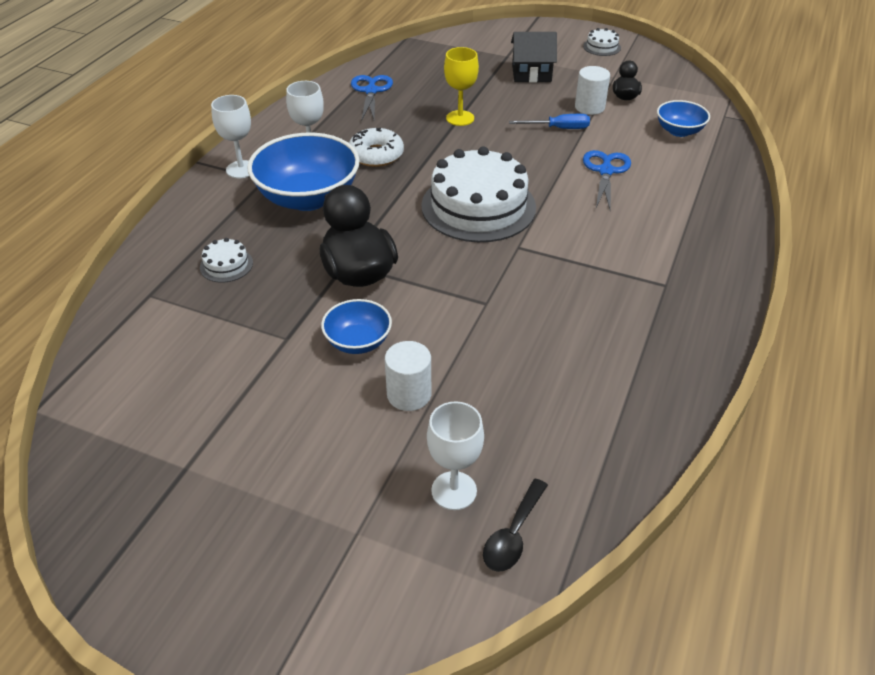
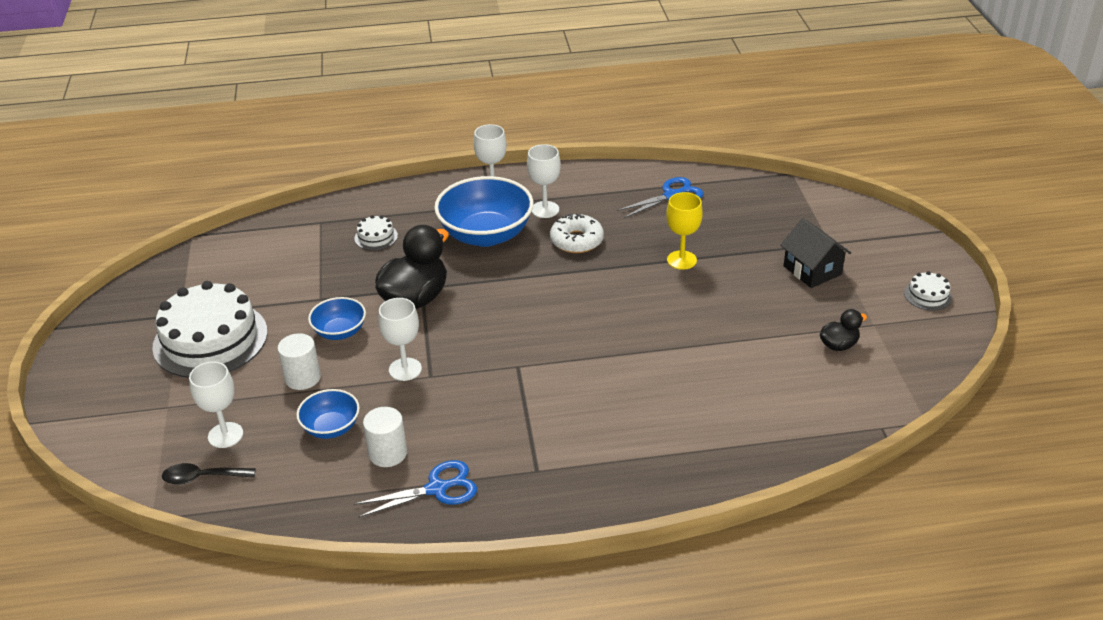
camera: 60 degrees right, 5 degrees down
(461, 316) = (405, 369): none -> white goblet
(478, 206) = (554, 323): white cake -> white cake (210, 339)
(558, 128) = (728, 323): blue screwdriver -> none
(589, 107) = (790, 329): white cylinder -> white cylinder (388, 453)
(605, 171) = (683, 377): blue scissors -> blue scissors (436, 489)
(679, 131) = (811, 403): blue bowl -> blue bowl (331, 427)

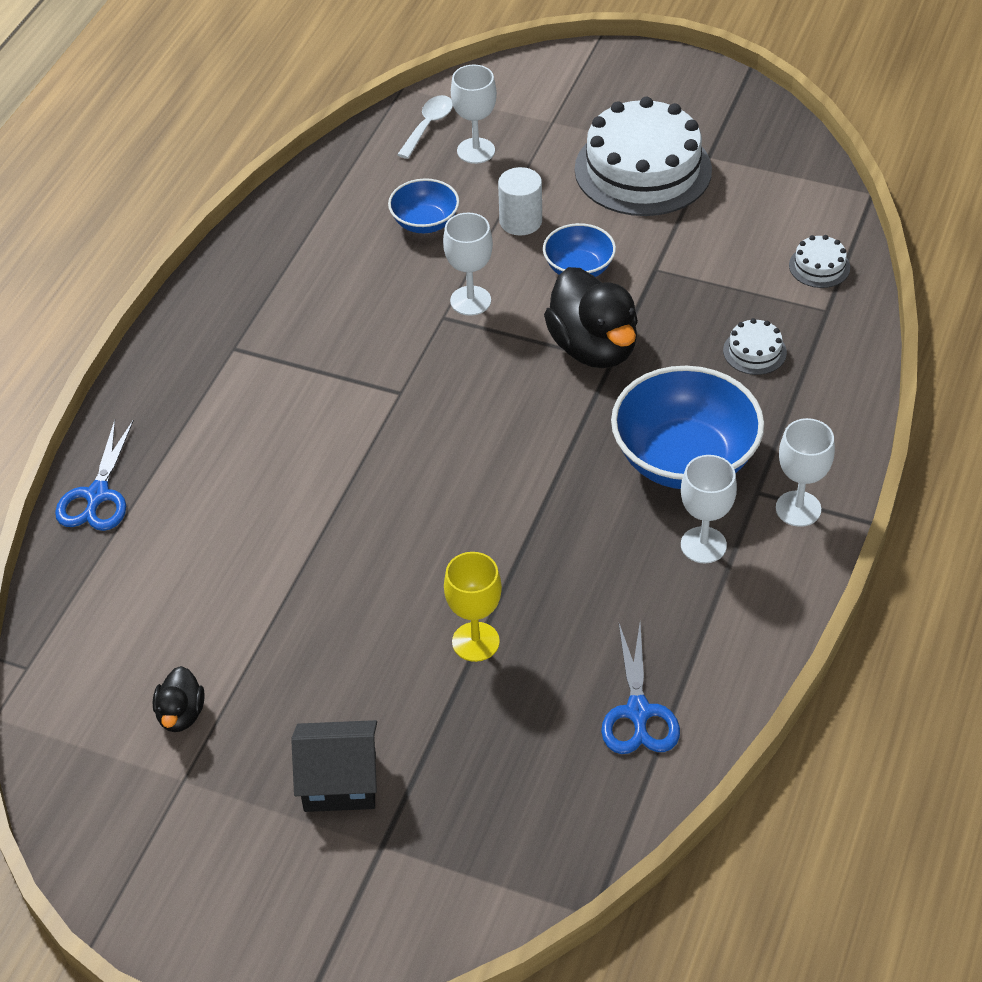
camera: 120 degrees right, 10 degrees up
(202, 477) = (428, 125): black spoon -> white spoon
(388, 453) = (353, 251): white cylinder -> none
(436, 489) = (275, 270): blue scissors -> blue scissors (97, 495)
(576, 240) = (603, 548): white donut -> none
(928, 295) = (181, 888): white cake -> white cake (819, 266)

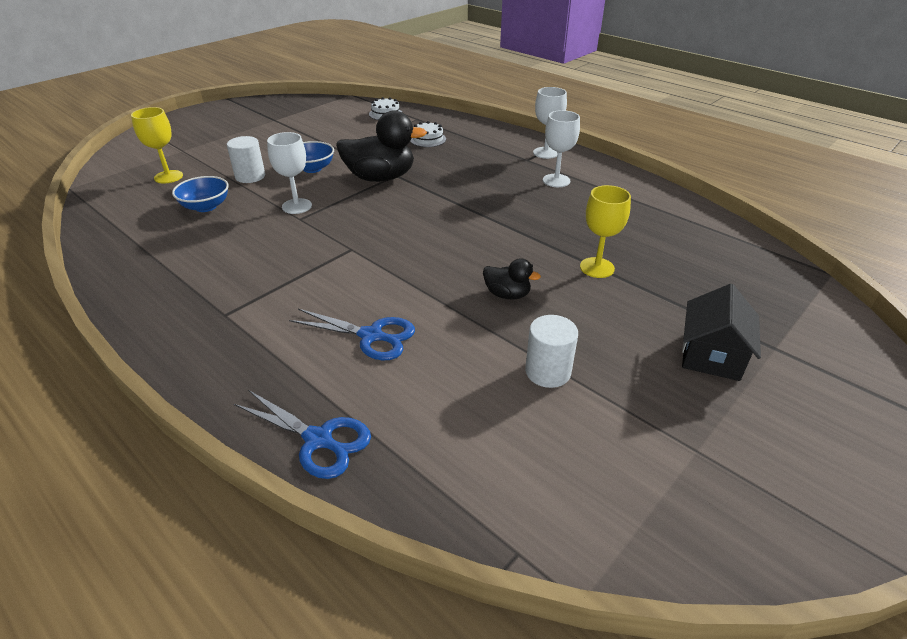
camera: 70 degrees left, 10 degrees down
(181, 714) = (619, 435): black duck -> black duck (507, 294)
(252, 637) = (548, 372): none -> white cylinder
(428, 125) = (120, 187): white spoon -> none
(476, 151) = (168, 177): white goblet -> yellow goblet
(638, 712) = (673, 225): blue scissors -> blue scissors (371, 336)
(643, 169) = (259, 136): white cake -> none
(684, 459) = (489, 172): blue bowl -> none

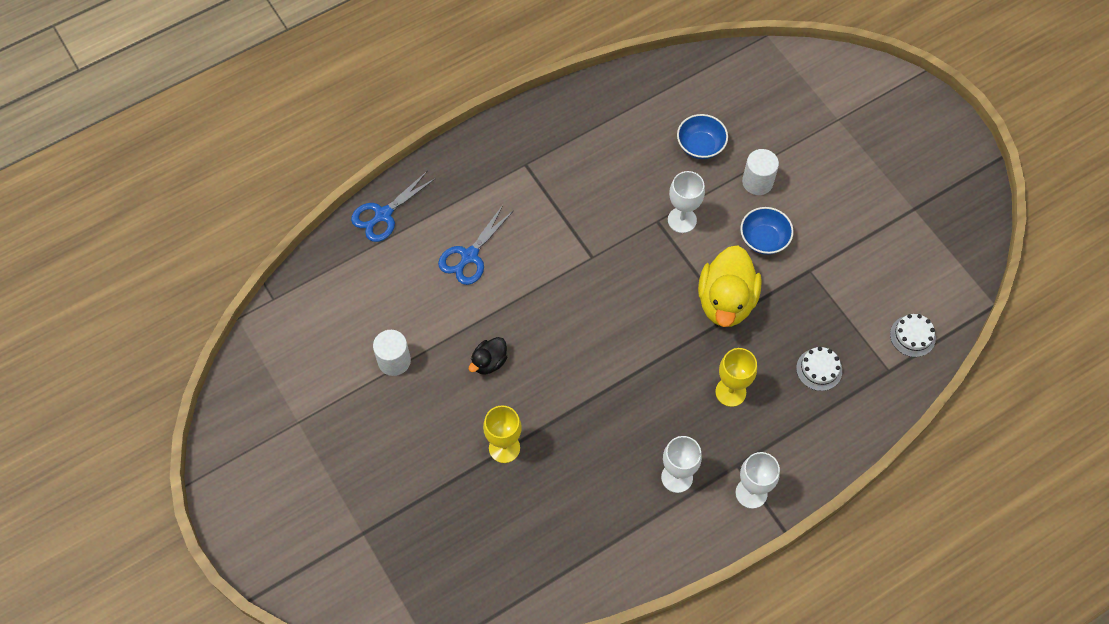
camera: 105 degrees right, 25 degrees up
(168, 177) = (773, 112): yellow goblet -> yellow goblet (730, 392)
(380, 178) = (726, 301): black duck -> yellow duck
(711, 355) = (371, 480): black house -> none

